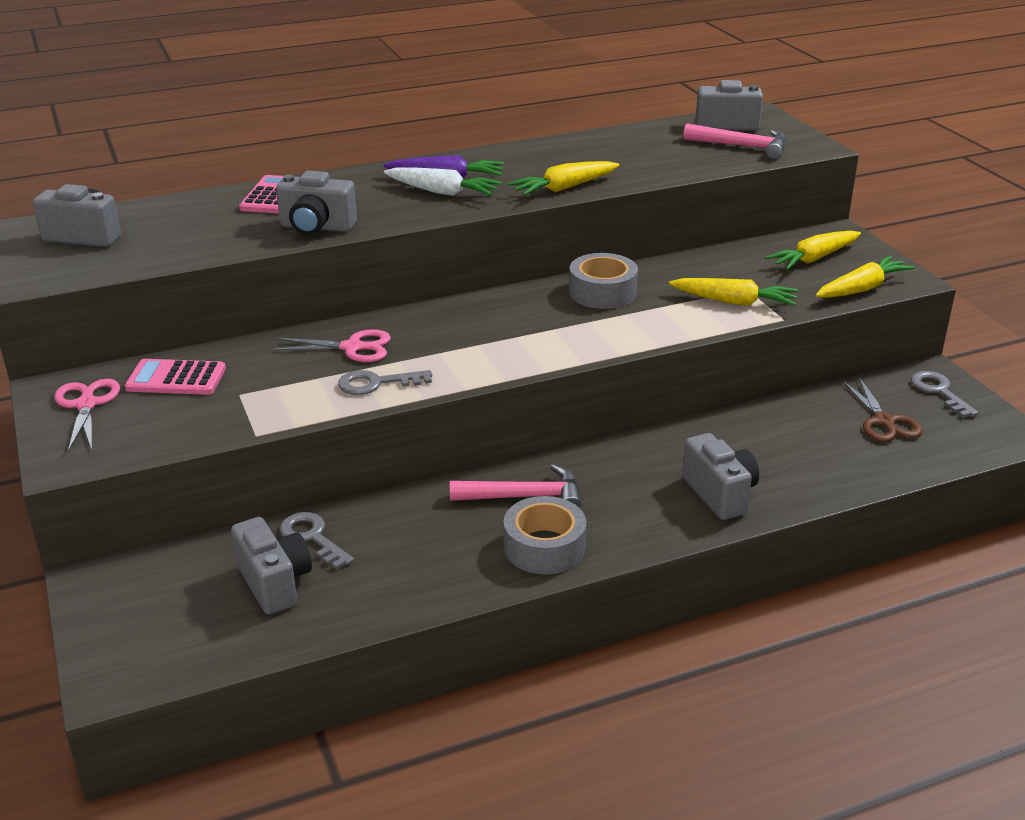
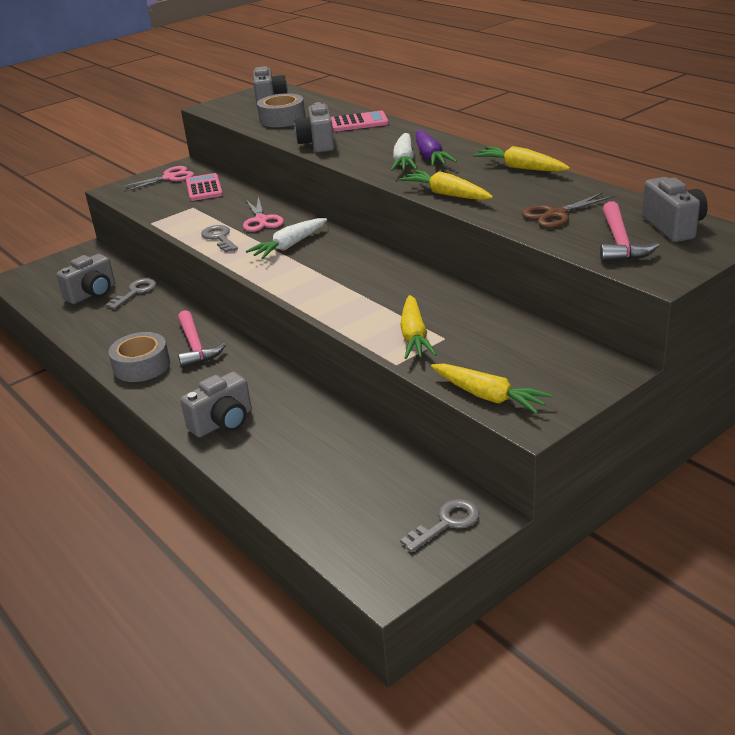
camera: 75 degrees right, 0 degrees up
(454, 338) = (289, 246): none -> white carrot
(602, 292) = (394, 279): grey tape -> grey tape (282, 119)
(814, 259) = (537, 362): yellow carrot -> yellow carrot (521, 168)
(884, 422) = (369, 493): brown scissors -> brown scissors (556, 214)

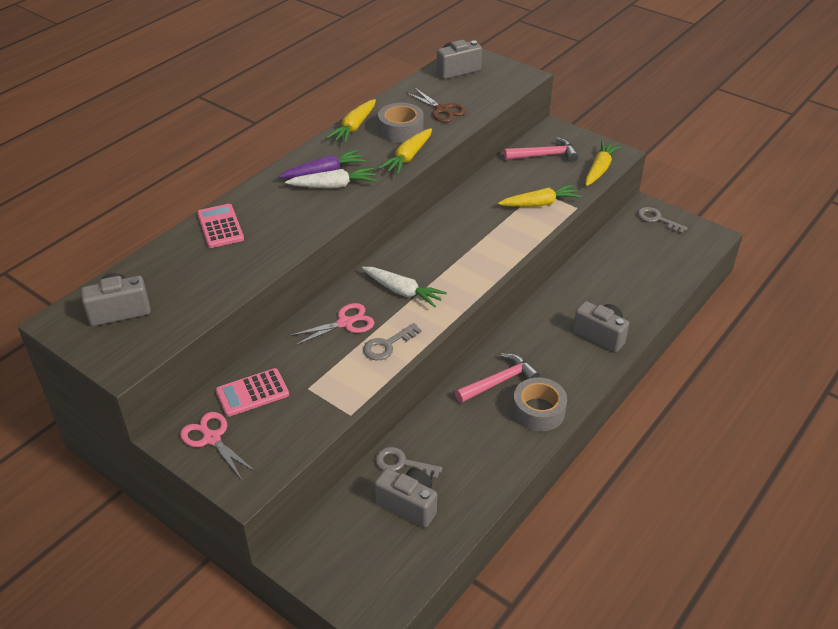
camera: 105 degrees left, 10 degrees up
(282, 119) = (192, 286): grey tape -> grey tape (401, 130)
(318, 144) = (280, 245): grey camera -> none
(620, 243) = (483, 87): pink hammer -> pink hammer (544, 155)

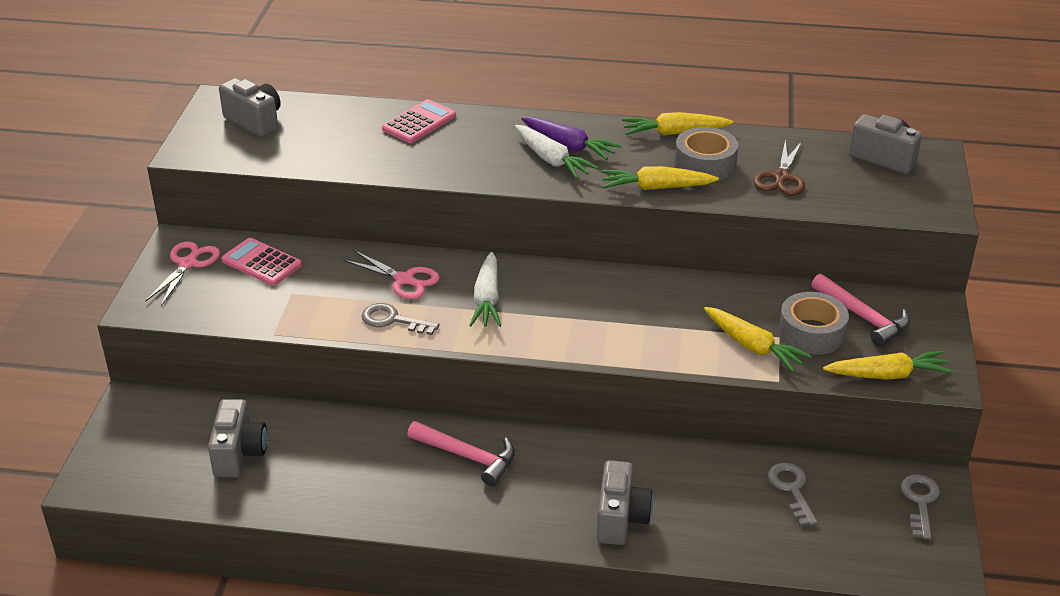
camera: 60 degrees right, 5 degrees down
(402, 463) = (292, 427): grey key -> grey key (791, 489)
(538, 411) = (444, 506): grey tape -> grey tape (811, 333)

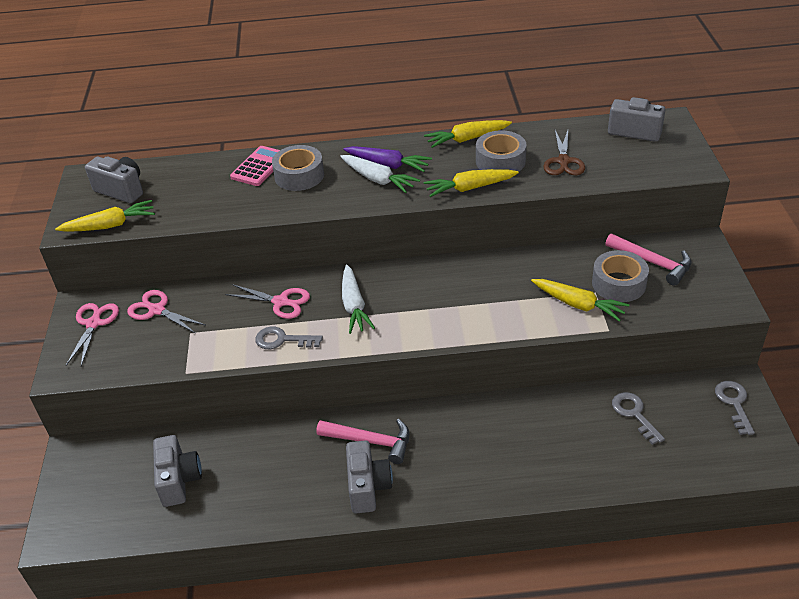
camera: 10 degrees left, 5 degrees up
(261, 263) = (156, 310): pink calculator -> pink scissors
(461, 140) = (299, 175): none -> grey tape
(621, 519) = (511, 470): grey camera -> grey camera (368, 487)
(887, 375) = (689, 308): yellow carrot -> yellow carrot (110, 225)

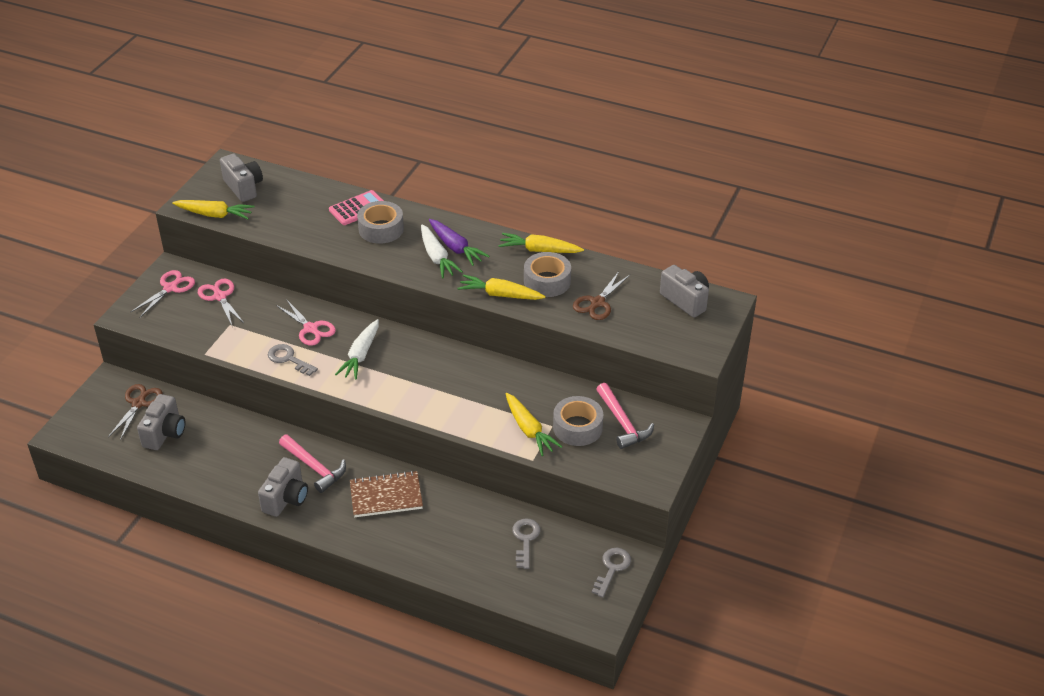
camera: 25 degrees right, 0 degrees up
(124, 462) = (139, 403): none -> brown scissors
(467, 436) = (386, 496): none -> brown notebook

